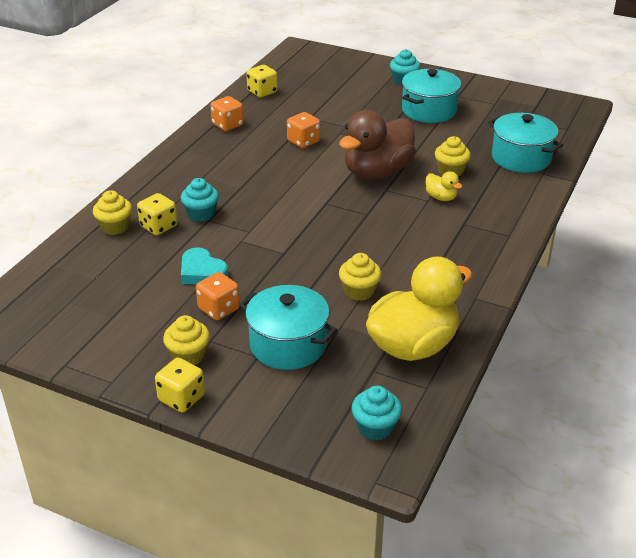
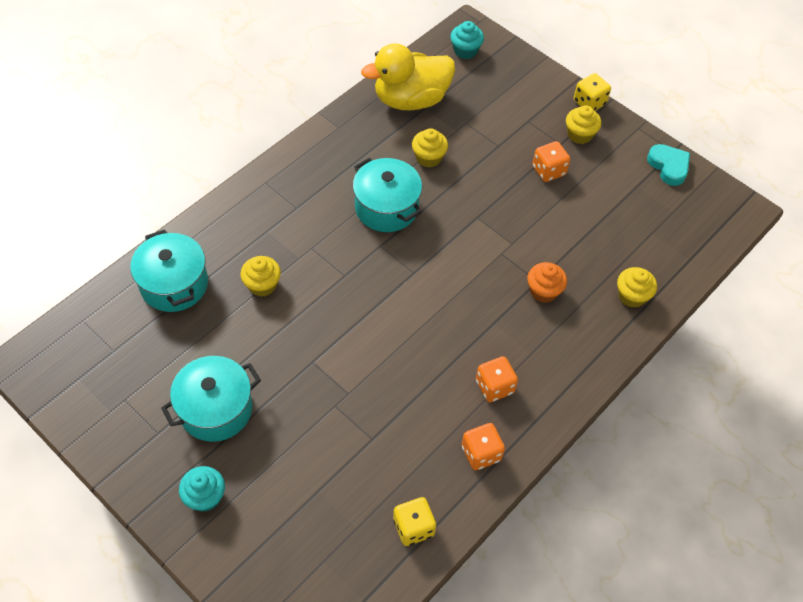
camera: 165 degrees left, 20 degrees up
(158, 226) = (588, 284): yellow dice -> none
(201, 214) = (543, 291): turquoise cupcake -> orange cupcake
(202, 272) = (555, 214): turquoise heart -> turquoise heart (668, 166)
(288, 344) = (503, 124): turquoise pot -> turquoise pot (386, 207)
(303, 141) = (399, 387): orange dice -> orange dice (494, 386)
(377, 172) = (340, 305): brown duck -> none
(441, 197) = (297, 247): yellow duck -> none

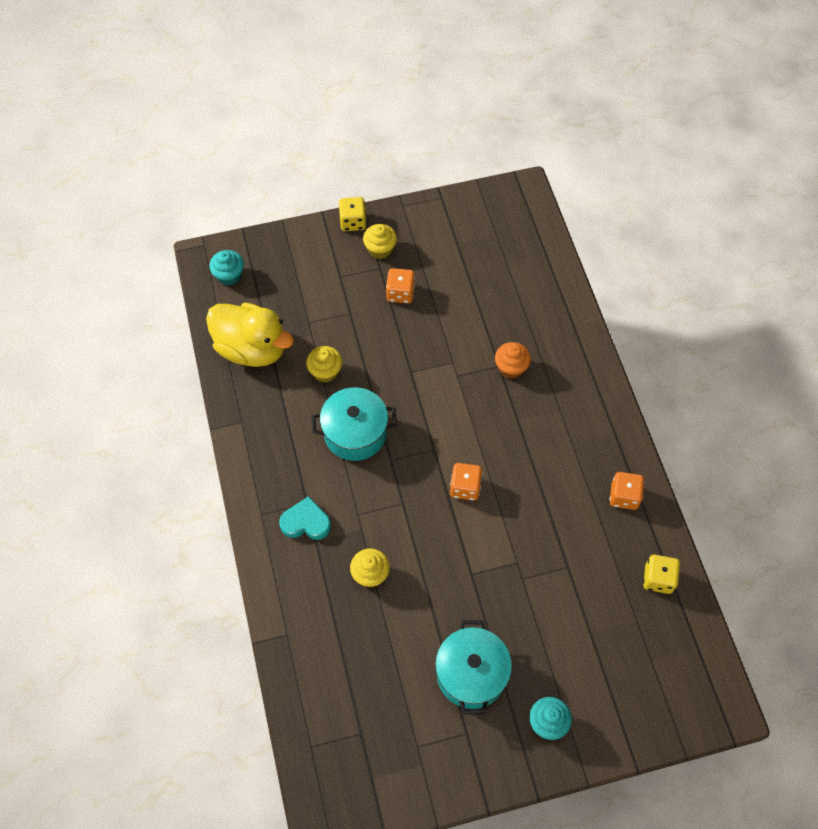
camera: 55 degrees left, 5 degrees up
(174, 284) = (322, 647): turquoise pot -> none
(411, 99) = (252, 348): yellow duck -> yellow duck turned 75 degrees counterclockwise
(494, 386) = (573, 453): orange dice -> orange dice (465, 487)
(632, 296) = (553, 312): yellow cupcake -> none
(668, 166) = (453, 210): turquoise heart -> turquoise heart (306, 522)

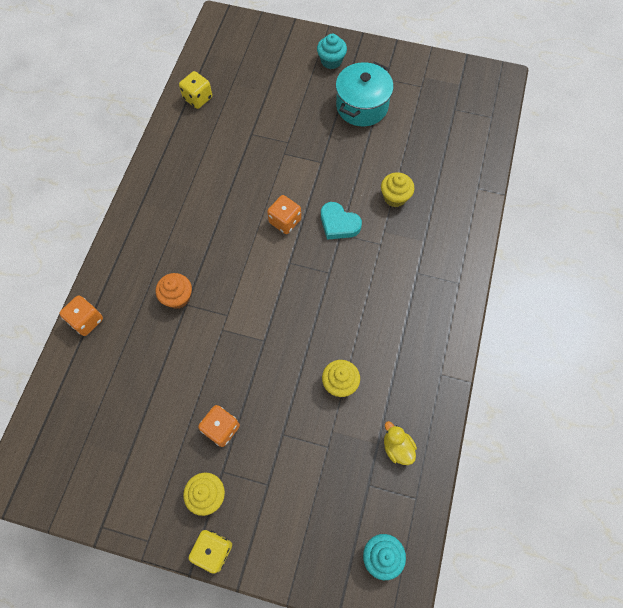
camera: 150 degrees left, 5 degrees up
(252, 348) = (397, 447): yellow duck -> yellow duck, size x0.43
(306, 522) = (425, 258): turquoise heart -> turquoise heart (338, 224)
(355, 433) = (345, 310): turquoise pot -> none
(624, 496) = (175, 156): orange dice -> orange dice (86, 320)

